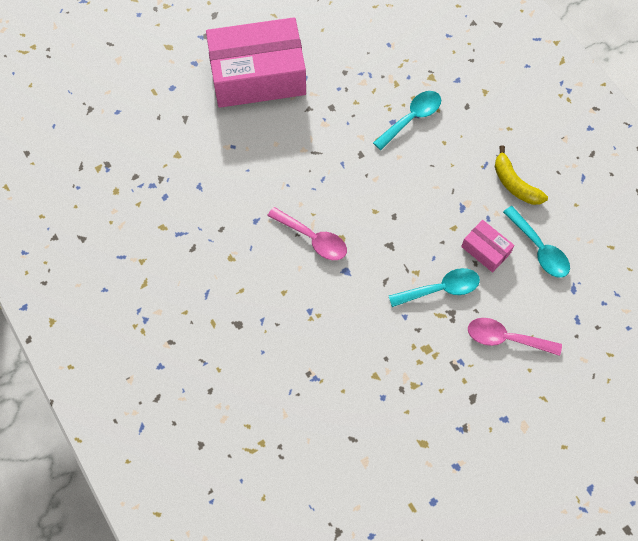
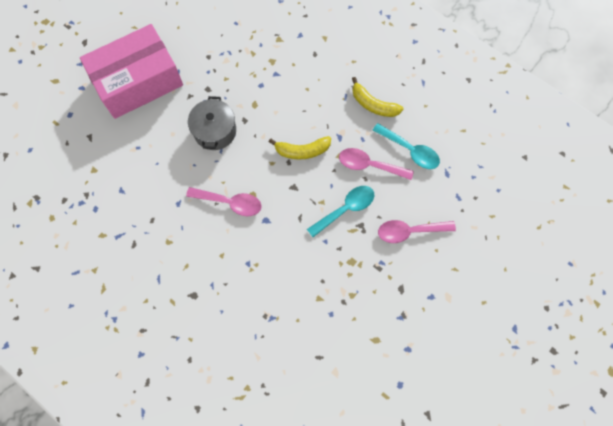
camera: 20 degrees left, 5 degrees up
(323, 155) = (215, 131): none -> grey pot
(411, 118) = (275, 77): turquoise spoon -> none
(414, 209) = (302, 151): none -> yellow banana
(485, 250) = (369, 165): pink box -> pink spoon

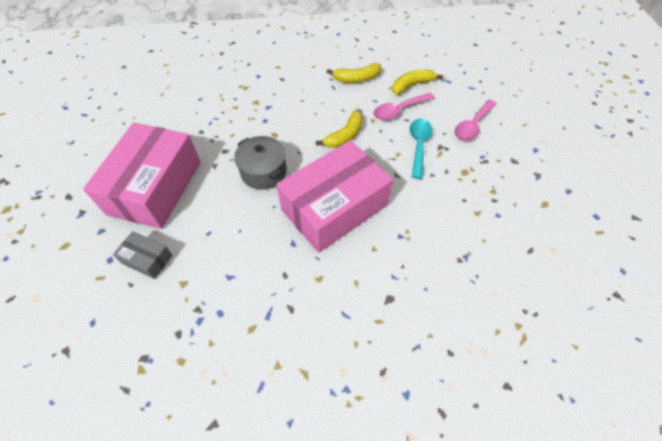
camera: 45 degrees left, 15 degrees down
(89, 134) = (147, 259): none -> grey box
(230, 202) = (334, 208): pink spoon -> pink box
(410, 150) = (411, 85): turquoise spoon -> yellow banana

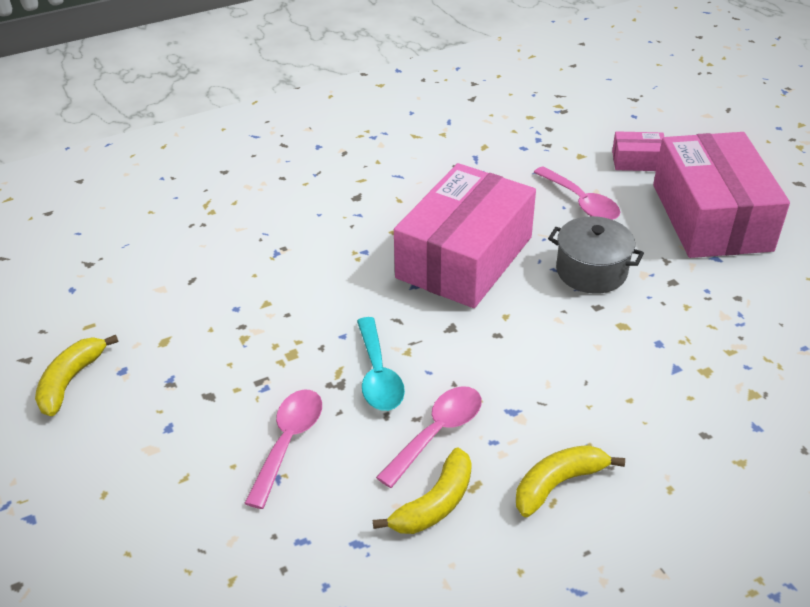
camera: 160 degrees right, 15 degrees down
(147, 259) = (637, 161): grey box -> pink box
(224, 230) = (581, 202): none -> pink spoon
(345, 135) = (509, 356): yellow banana -> yellow banana (71, 381)

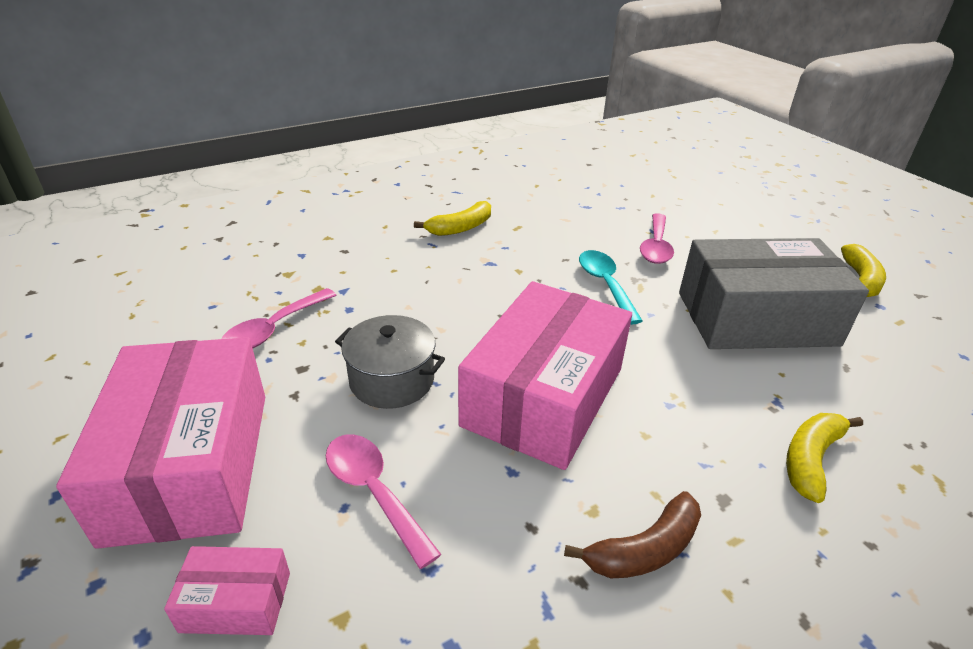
camera: 175 degrees right, 5 degrees down
(236, 329) = (756, 318): none -> grey box
(416, 176) = (644, 549): none -> brown banana
(435, 503) = (543, 220): yellow banana -> yellow banana (811, 460)
(437, 433) = (547, 251): pink spoon -> pink spoon (274, 329)

